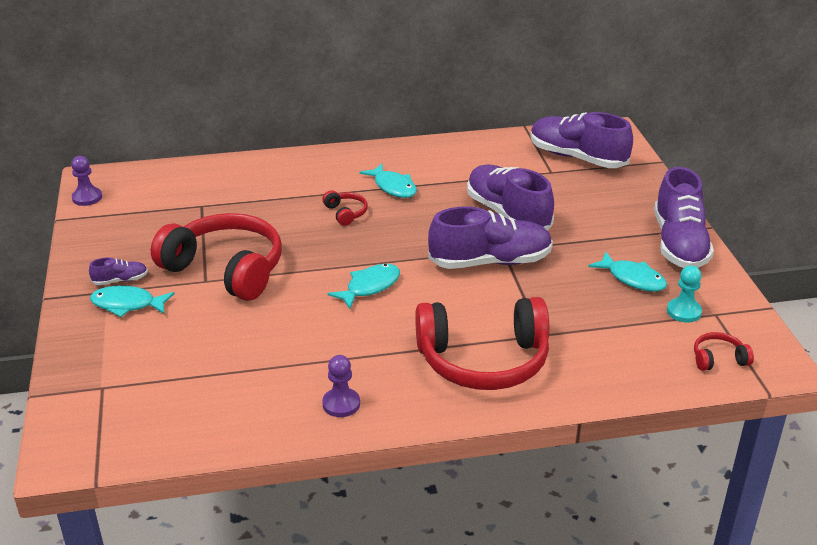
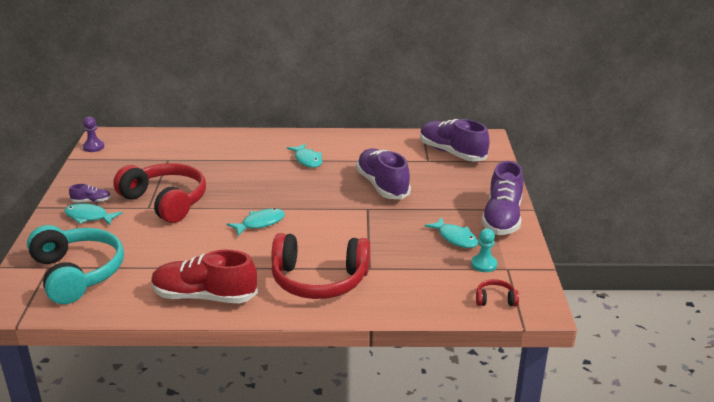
camera: 10 degrees right, 5 degrees down
(148, 392) = (77, 273): none -> turquoise headphones
(341, 404) = (204, 297): purple pawn -> red shoe
(346, 213) = (266, 174): red headphones -> none
(490, 262) = (354, 216): purple shoe -> none

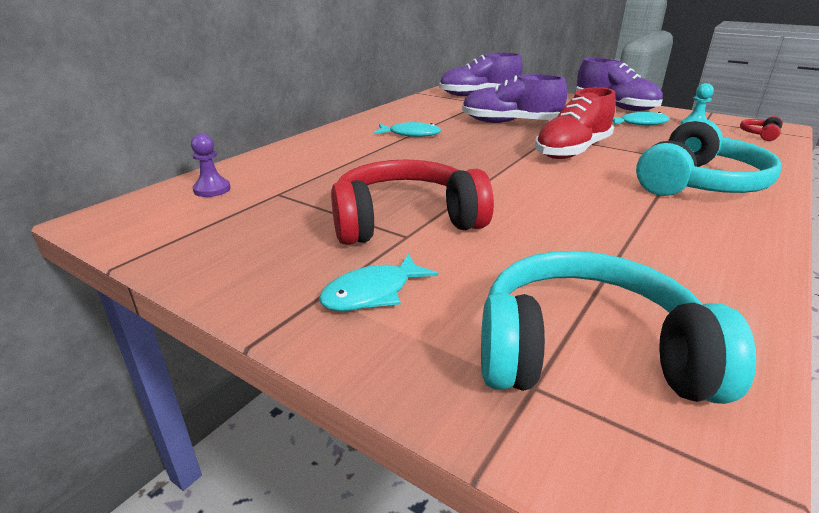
camera: 55 degrees left, 0 degrees up
(91, 201) = (316, 278): purple shoe -> none
(93, 147) = (120, 236): purple pawn -> purple pawn (212, 189)
(204, 297) = (719, 252): red shoe -> red shoe (572, 151)
(260, 223) = (536, 182): turquoise fish -> none
(319, 280) = (698, 183): red headphones -> turquoise headphones

